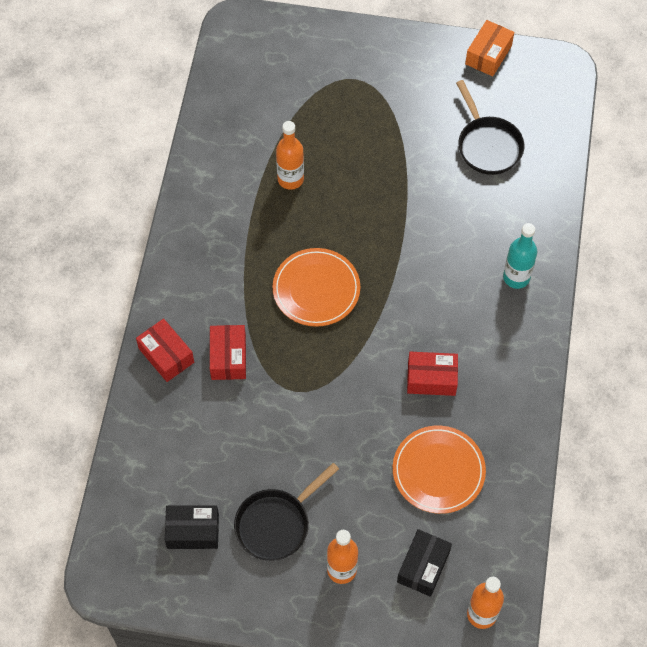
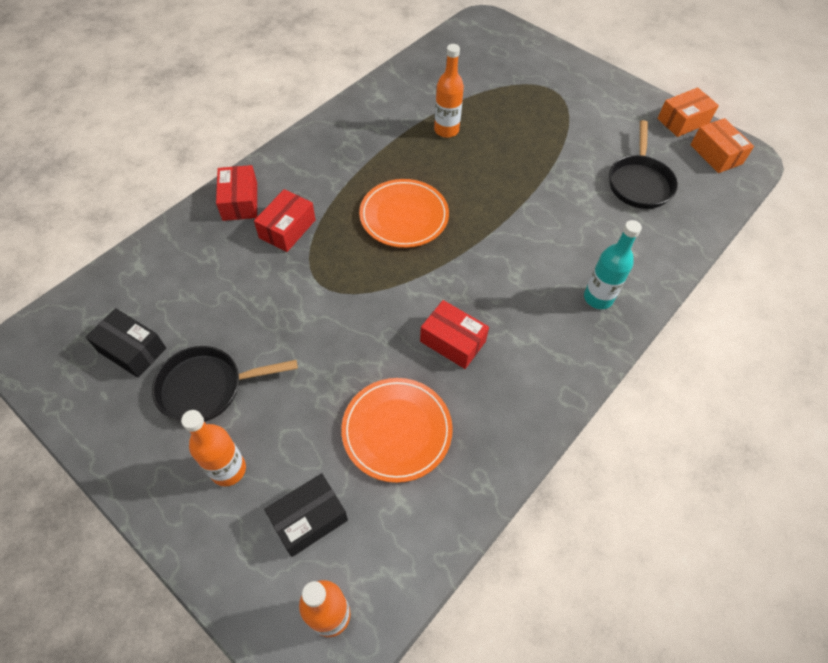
camera: 30 degrees right, 5 degrees down
(534, 78) = (716, 154): none -> orange box

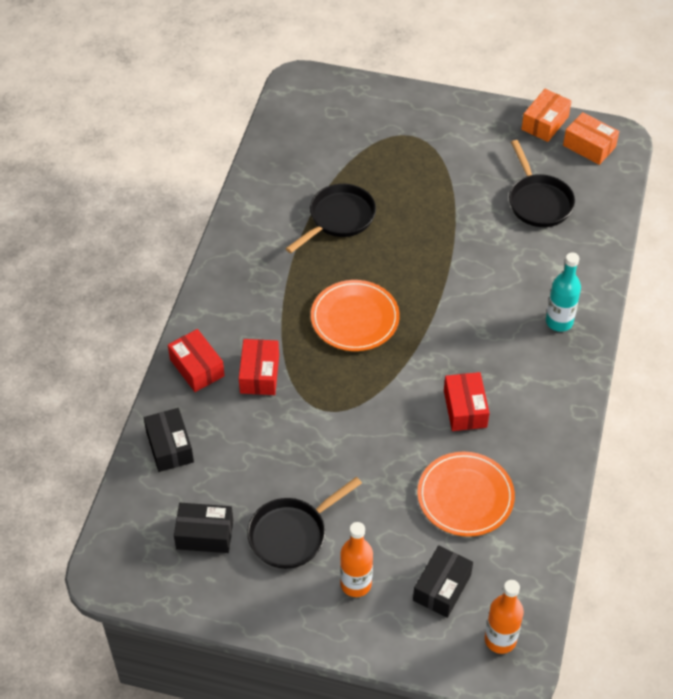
camera: 25 degrees left, 5 degrees down
(166, 257) = (170, 447): none -> black box
(446, 130) = (339, 218): orange bottle -> black pan
(452, 341) = (465, 409): red box -> red box turned 75 degrees clockwise

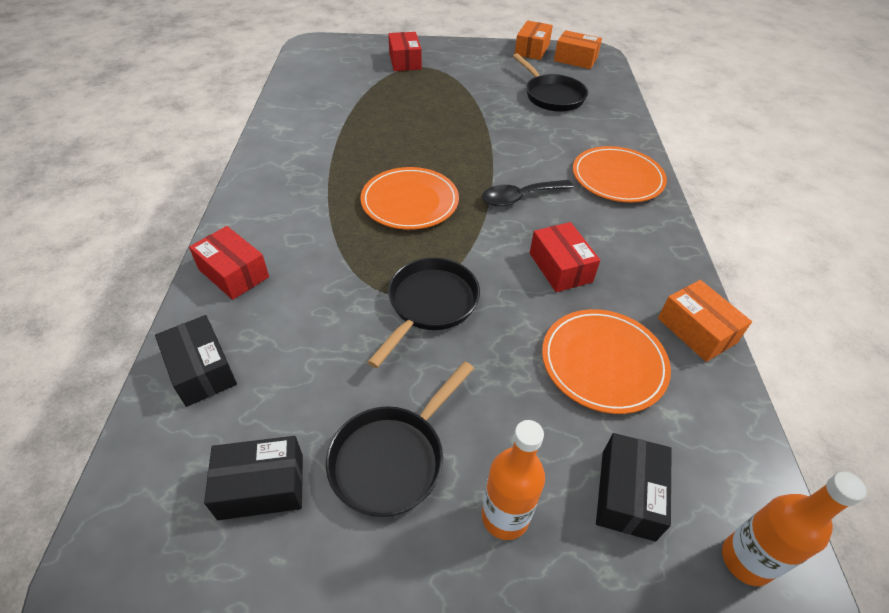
camera: 15 degrees left, 5 degrees down
(259, 374) = (312, 268): red box -> red box (405, 61)
(339, 218) = (371, 126): black pan -> black pan (430, 305)
(456, 330) = (520, 197): none -> black spoon
(552, 485) = (696, 330): none -> orange box
(559, 321) = (617, 178): turquoise bottle -> orange plate

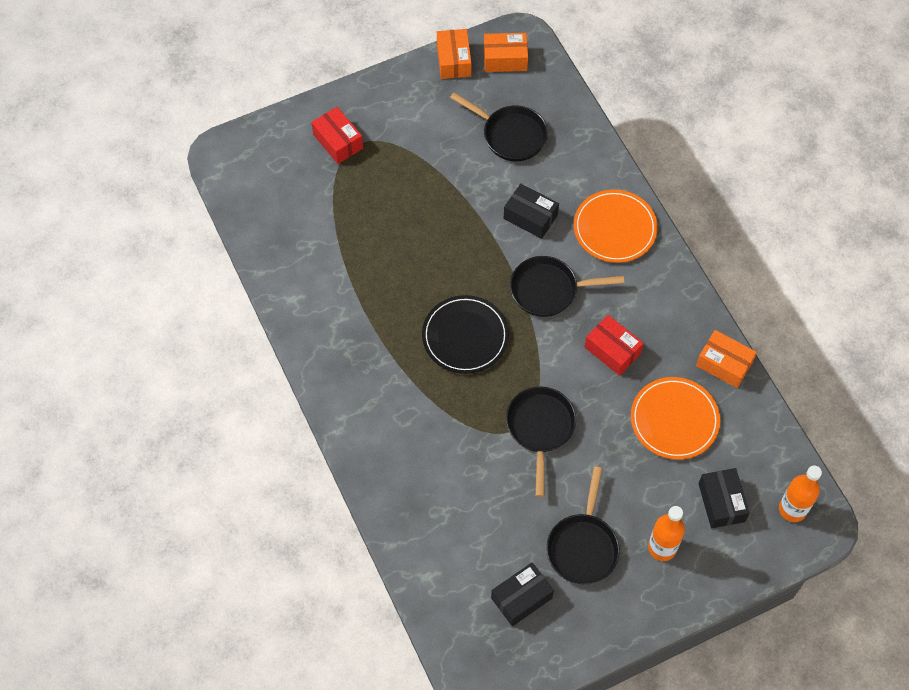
camera: 25 degrees left, 15 degrees up
(202, 370) = (427, 550): black box -> black box (530, 217)
(233, 273) = (385, 469): red box -> none
(410, 201) = (465, 336): orange plate -> black plate
(520, 197) = (548, 290): black spoon -> black pan

